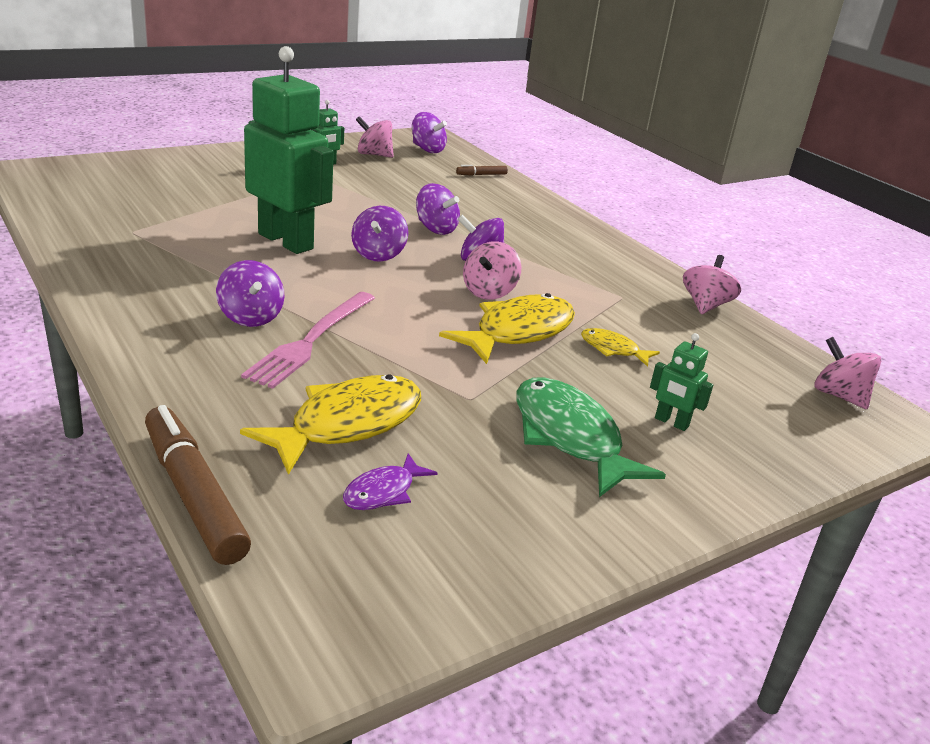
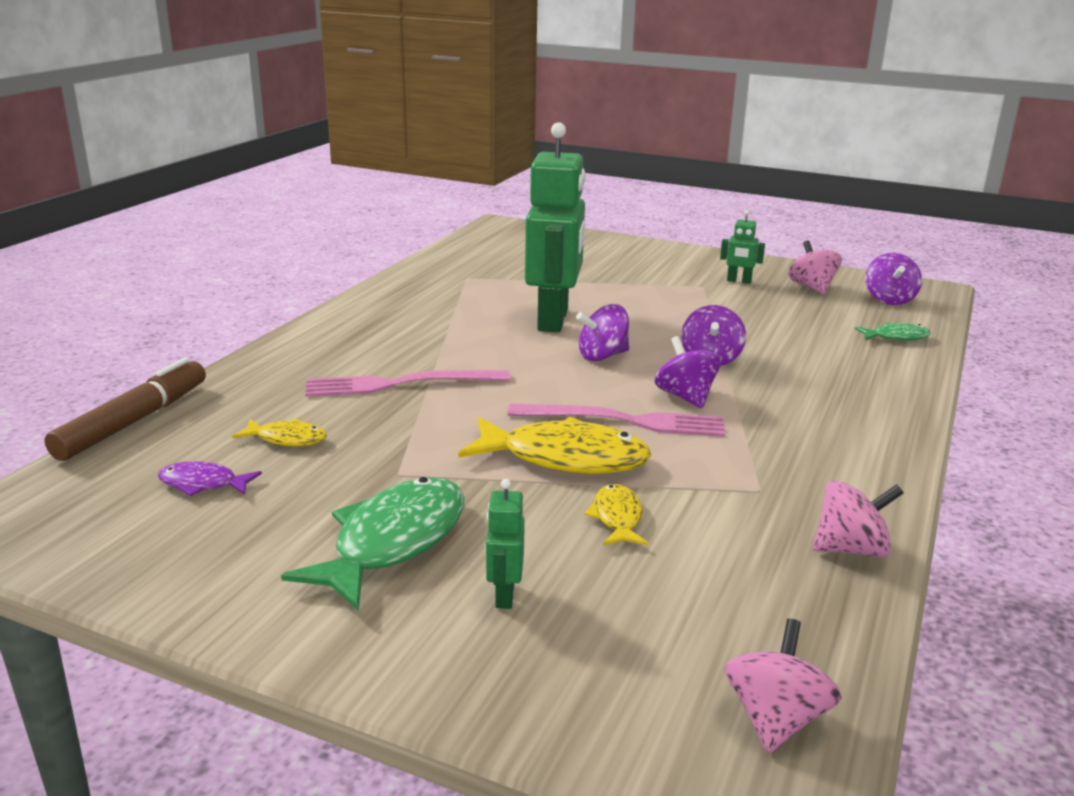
camera: 60 degrees right, 5 degrees down
(250, 317) = (402, 353): purple spinning top -> none
(347, 424) = (287, 439): yellow fish -> yellow fish, size x0.51
(481, 175) = (896, 337): brown marker -> green fish
(489, 292) = (624, 421): pink spinning top -> pink fork

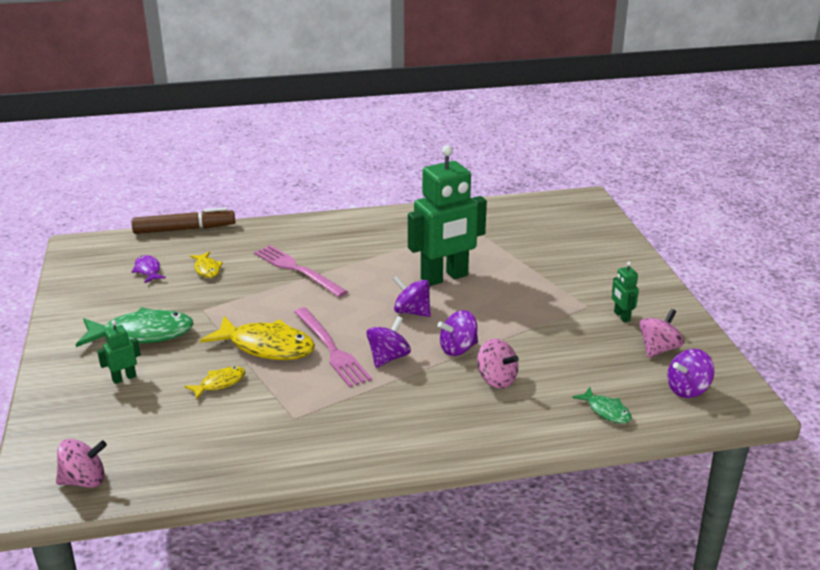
camera: 55 degrees right, 5 degrees up
(564, 458) = (266, 347): yellow fish -> yellow fish turned 45 degrees counterclockwise
(851, 549) = (256, 466): pink spinning top -> pink spinning top (496, 379)

